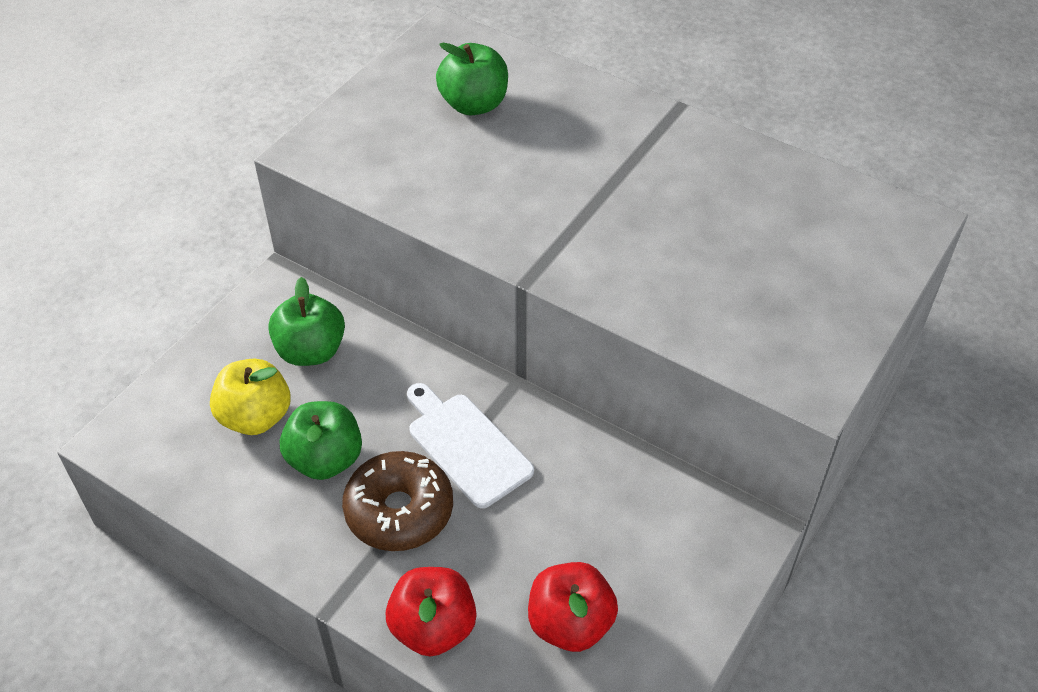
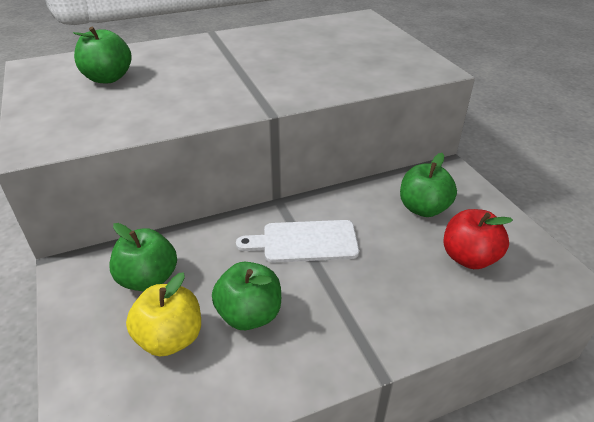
camera: 55 degrees left, 10 degrees down
(399, 511) = (327, 295): brown donut -> none
(433, 628) = (434, 321): red apple -> none
(630, 535) = (423, 208): none -> green apple

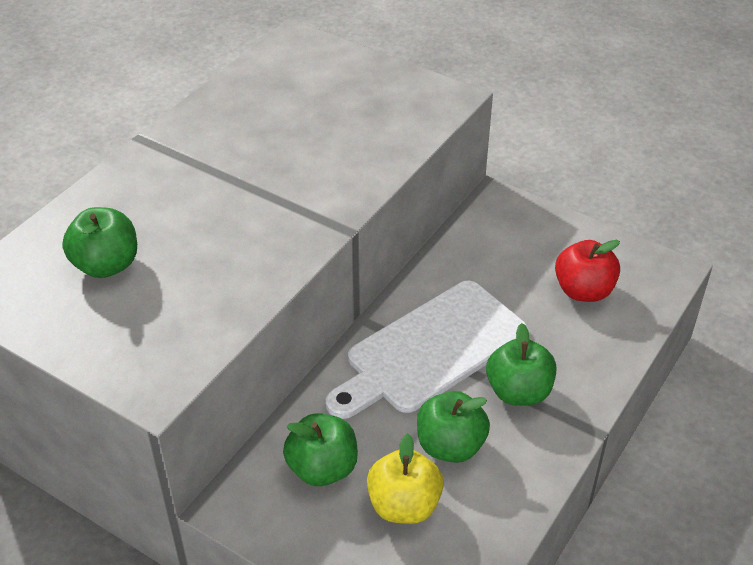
camera: 35 degrees left, 5 degrees up
(305, 242) = (431, 350): white cutting board -> white cutting board, size x1.61
(423, 208) = (506, 258): green apple -> green apple (518, 392)

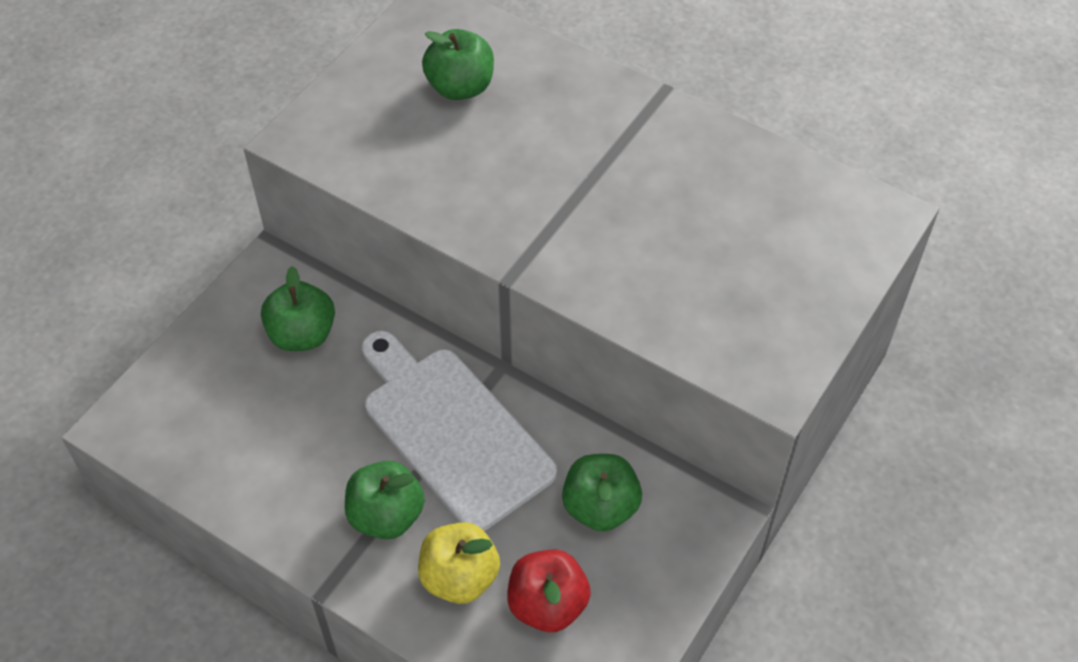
camera: 90 degrees right, 10 degrees up
(404, 505) = (250, 402): yellow apple -> yellow apple (459, 577)
(450, 446) = (318, 445): green apple -> green apple (600, 507)

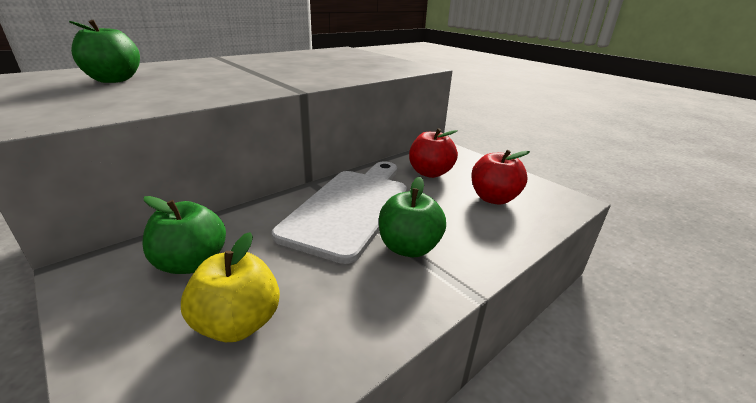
camera: 75 degrees left, 25 degrees down
(452, 432) = (350, 208): white cutting board -> white cutting board turned 135 degrees clockwise
(459, 577) = (470, 225): yellow apple -> yellow apple (238, 323)
(600, 507) = (430, 173): green apple -> red apple

